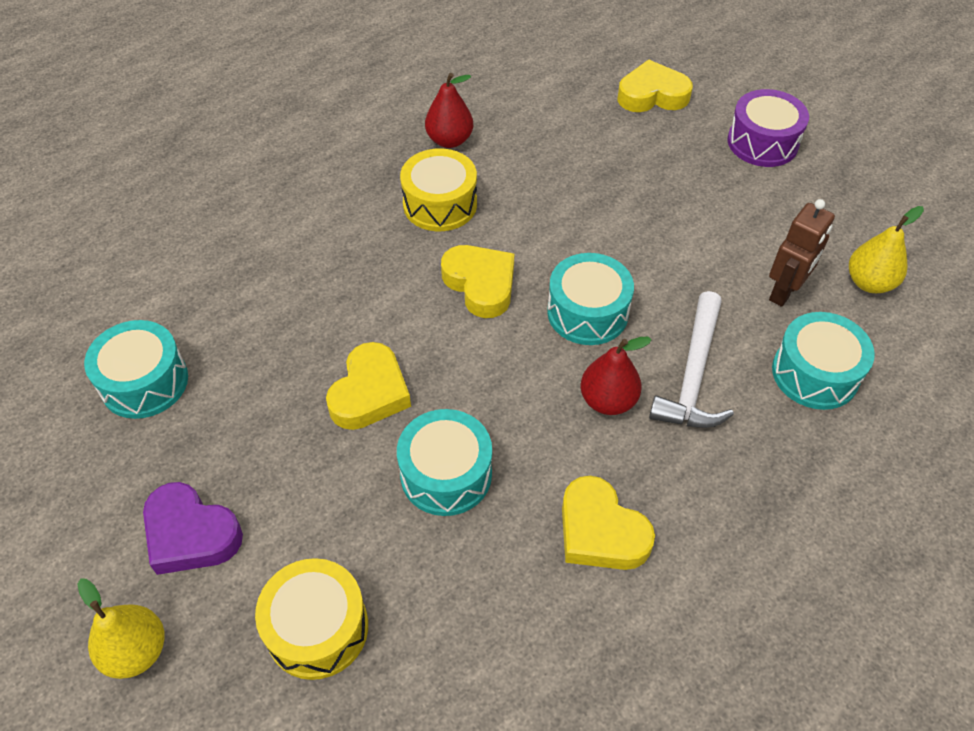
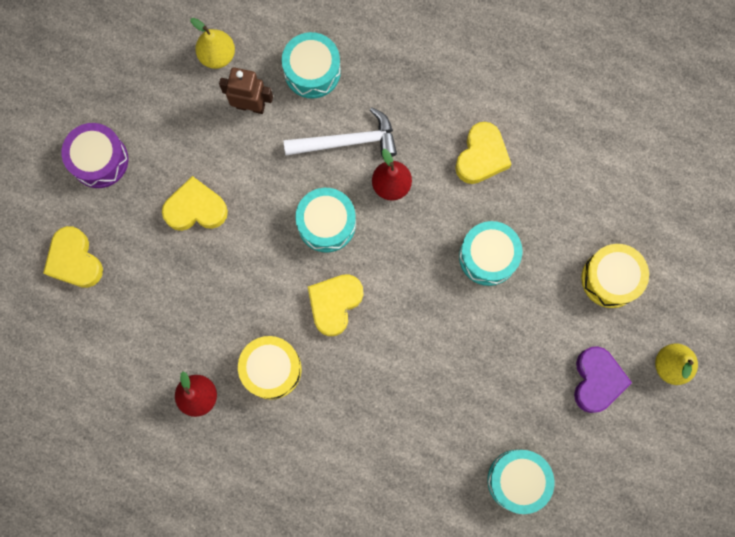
camera: 115 degrees left, 25 degrees up
(370, 393) = (455, 331): yellow heart -> yellow heart (196, 208)

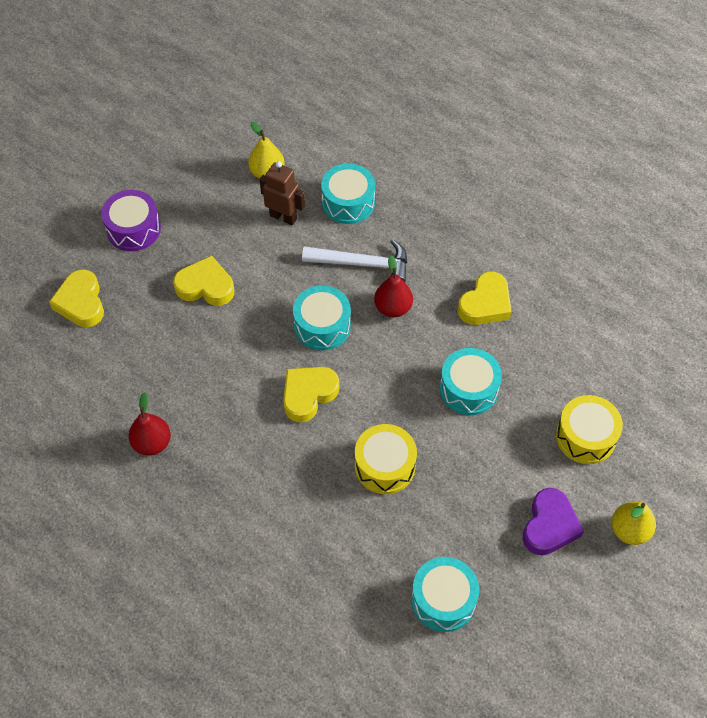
camera: 15 degrees right, 20 degrees down
(271, 369) = (229, 436): yellow drum -> yellow drum (385, 466)

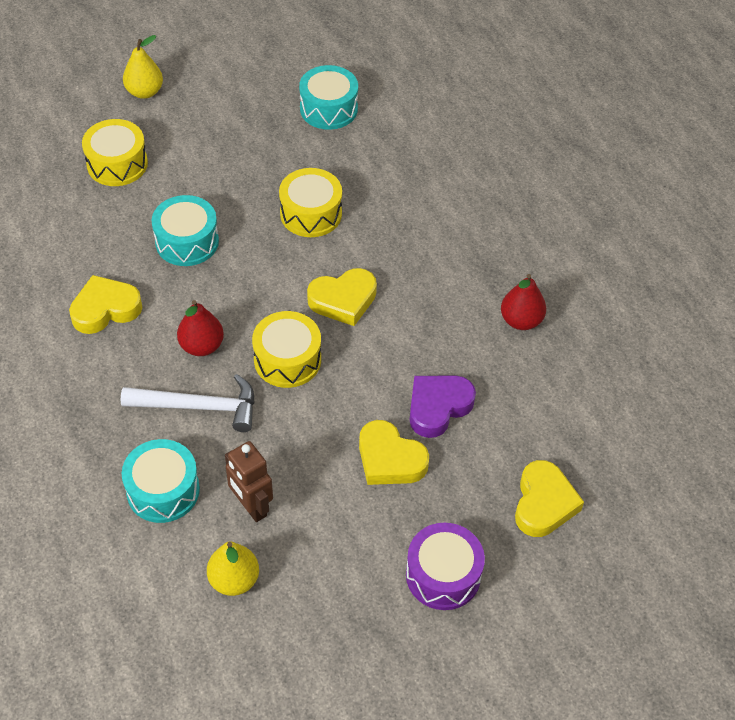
camera: 155 degrees left, 5 degrees down
(322, 326) = (287, 359): turquoise drum -> yellow drum
(363, 264) = (199, 407): white hammer -> white hammer turned 150 degrees clockwise
(549, 526) = (205, 119): purple heart -> purple heart (438, 407)

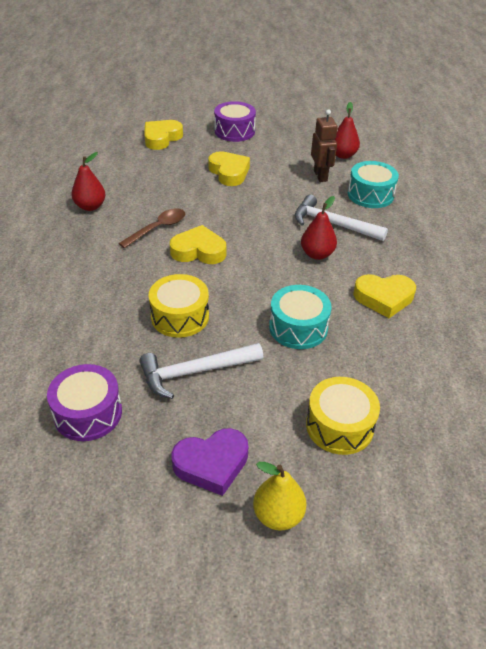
camera: 155 degrees left, 10 degrees down
(234, 580) = (343, 155): yellow pear -> red pear
(263, 167) = (195, 372): none -> white hammer
(287, 359) = (260, 230): yellow drum -> none
(328, 109) = (88, 413): turquoise drum -> purple drum
(413, 316) = (158, 228): none -> brown spoon
(438, 407) = (182, 184): purple heart -> purple heart (211, 464)

